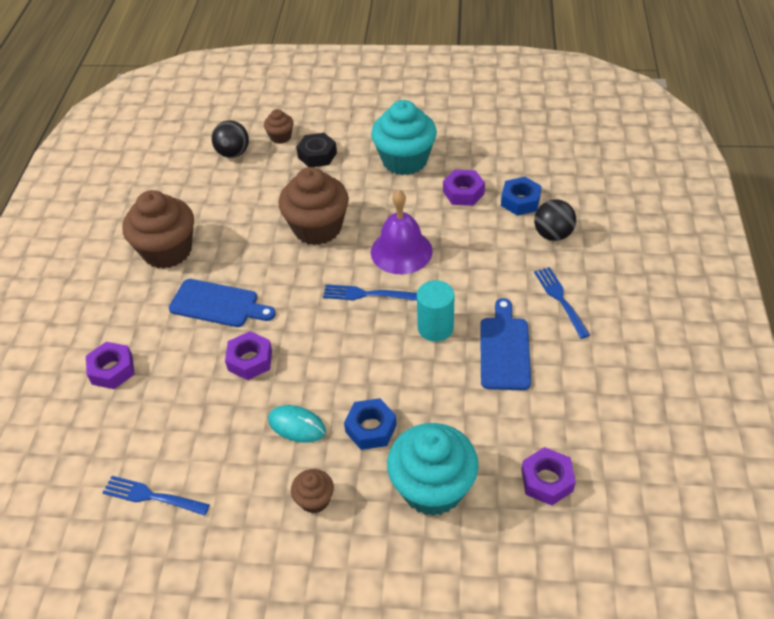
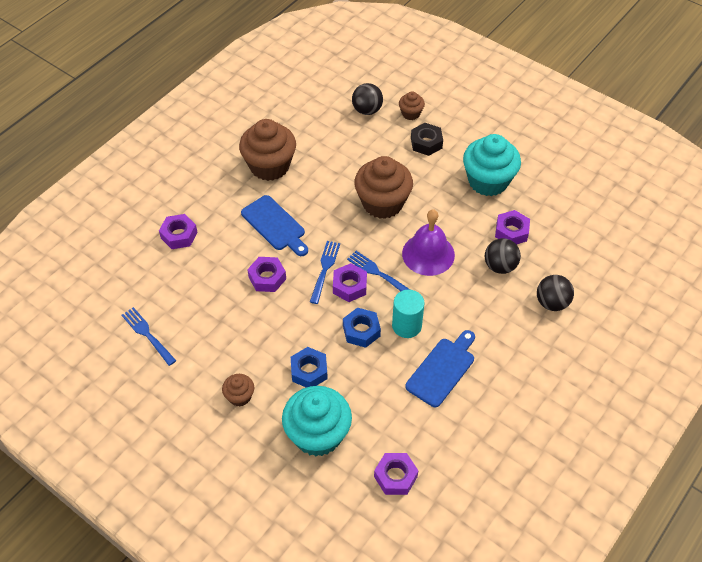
camera: 30 degrees right, 5 degrees up
(297, 425) = (264, 341): turquoise mouse -> none
(346, 321) = (349, 286): none -> purple nut
(478, 227) = (500, 266): none -> black ball
(520, 201) = (549, 262): blue nut -> blue nut (361, 331)
(561, 300) = (514, 357): blue fork -> blue fork (325, 270)

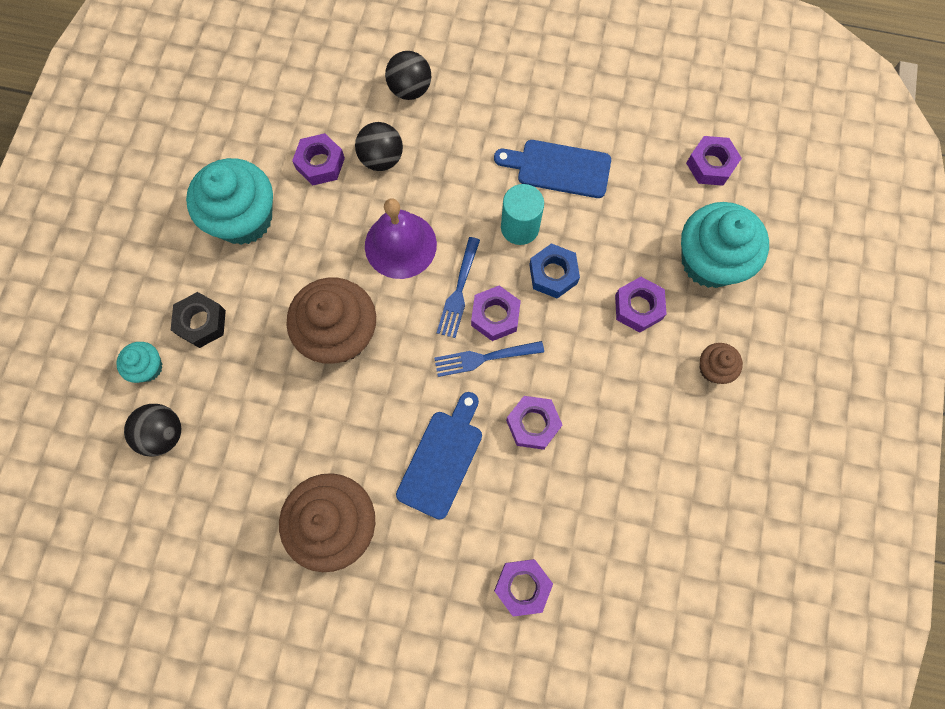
camera: 115 degrees left, 20 degrees up
(148, 335) = (696, 531): blue fork -> none
(309, 371) = (638, 307): blue nut -> purple nut
(410, 113) = (148, 367): brown cupcake -> turquoise cupcake

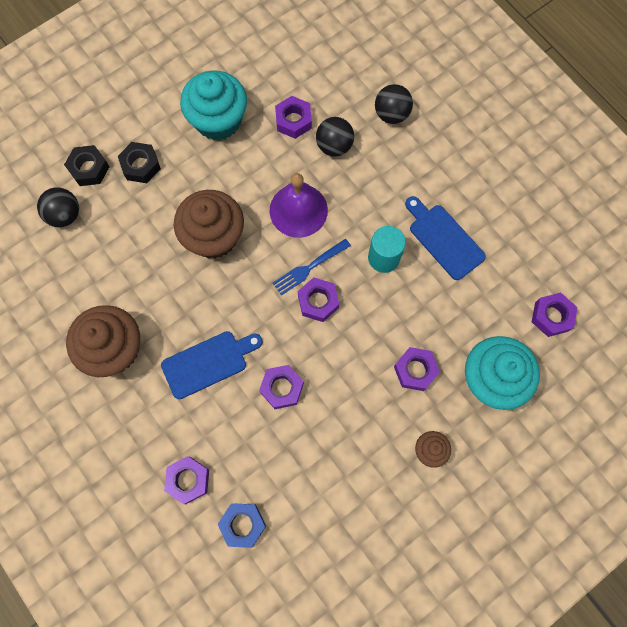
camera: 40 degrees right, 0 degrees up
(148, 367) = (89, 169): turquoise cupcake -> black nut
(485, 357) = (288, 322): blue fork -> none
(553, 274) = (378, 304): blue nut -> blue nut (242, 524)

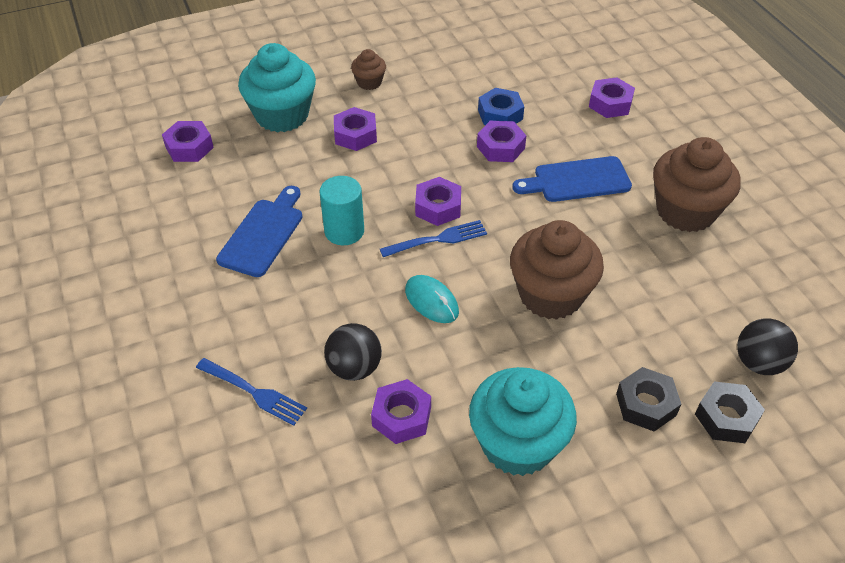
camera: 165 degrees left, 25 degrees down
(242, 524) = (562, 70): blue nut -> blue nut (500, 114)
(298, 210) = (431, 301): purple bell -> turquoise mouse
(391, 114) = (253, 392): black ball -> blue fork
(444, 239) = (263, 234): blue cutting board -> blue cutting board turned 135 degrees counterclockwise

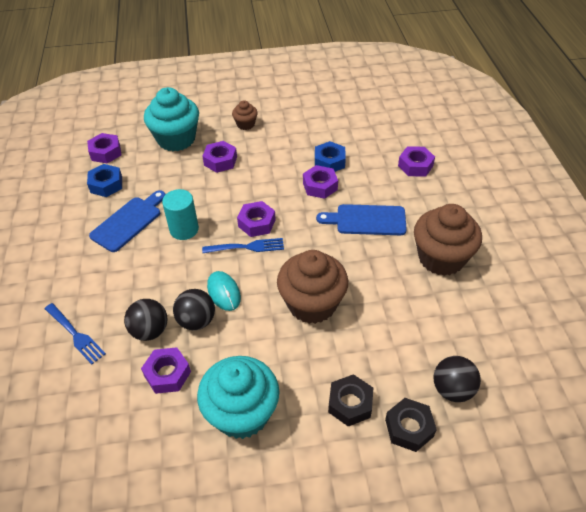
camera: 15 degrees right, 0 degrees up
(209, 190) = (106, 184): none -> blue nut
(411, 343) = (196, 321): none -> black ball

